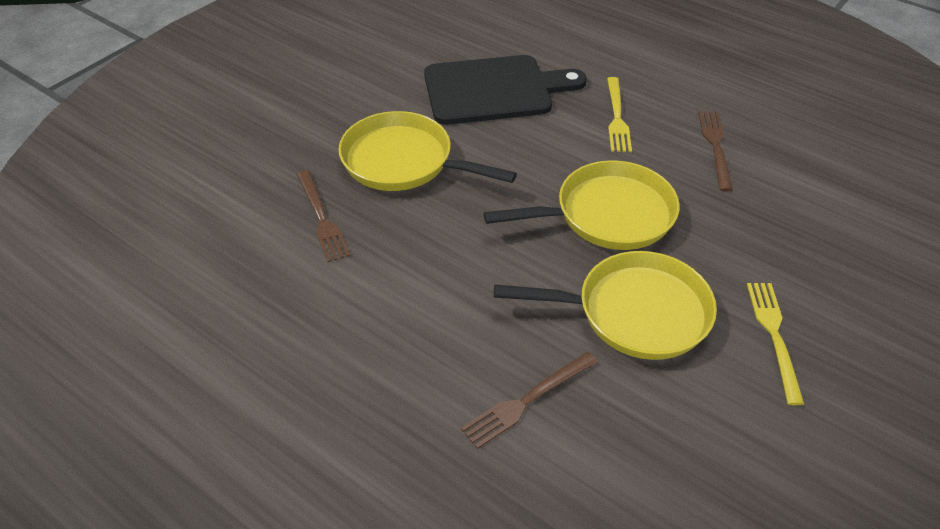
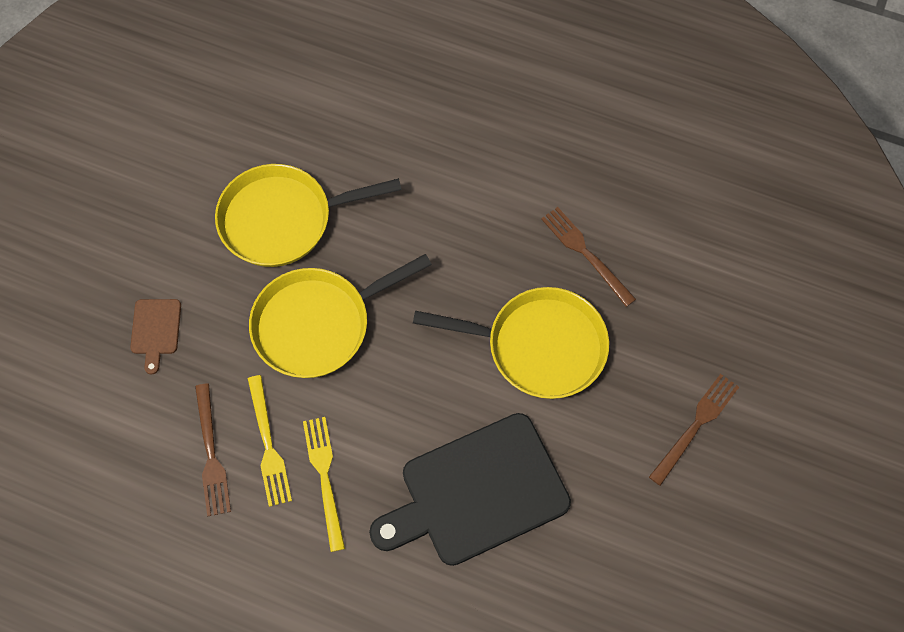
camera: 165 degrees right, 20 degrees up
(527, 400) = (356, 125): brown fork -> brown fork (695, 426)
(774, 336) = (167, 224): yellow fork -> yellow fork (268, 444)
(776, 241) = (156, 330): none -> brown cutting board

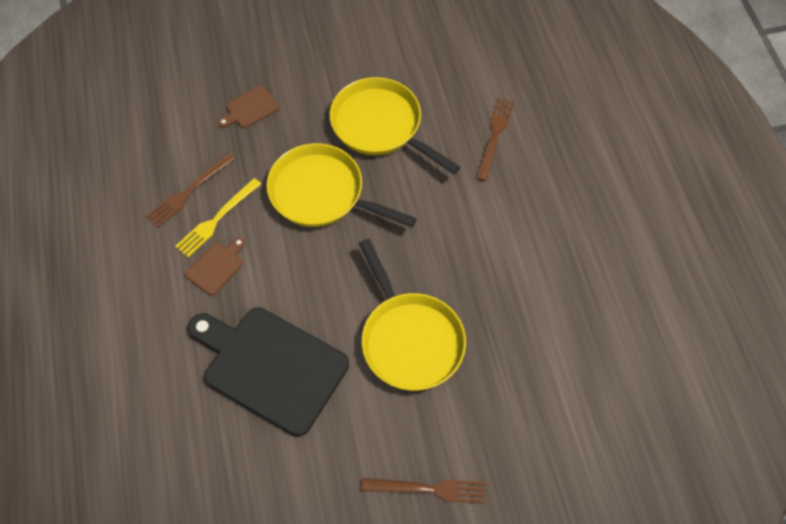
camera: 55 degrees right, 5 degrees down
(325, 478) = (216, 266): yellow fork -> brown cutting board
(586, 254) = (508, 326): brown fork -> brown fork (495, 136)

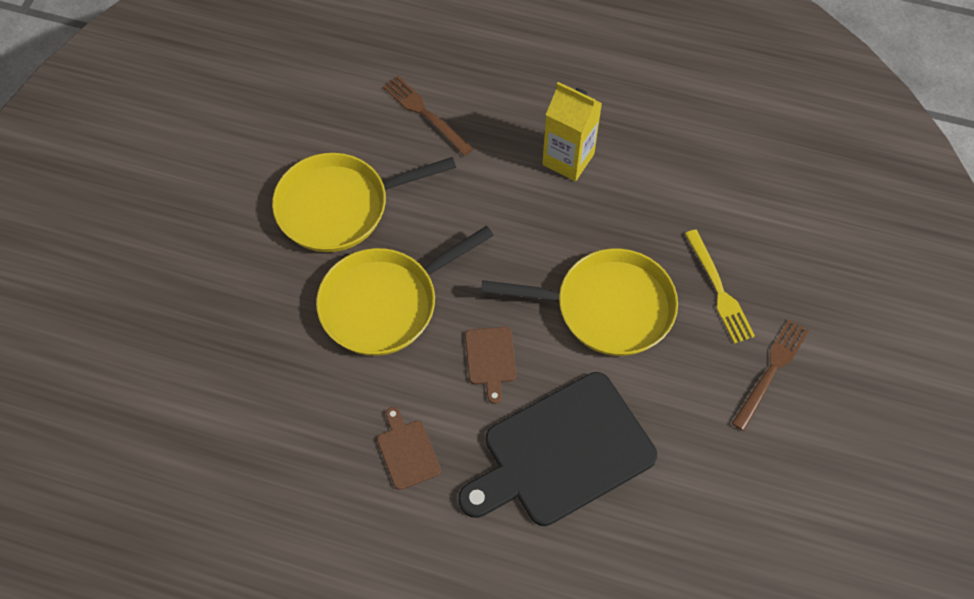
camera: 60 degrees left, 0 degrees up
(189, 191) = (289, 437): brown fork -> none
(217, 219) = (346, 423): yellow fork -> yellow fork (718, 289)
(250, 108) = (221, 322): brown cutting board -> brown cutting board (490, 359)
(523, 248) = (568, 159): none -> yellow carton

